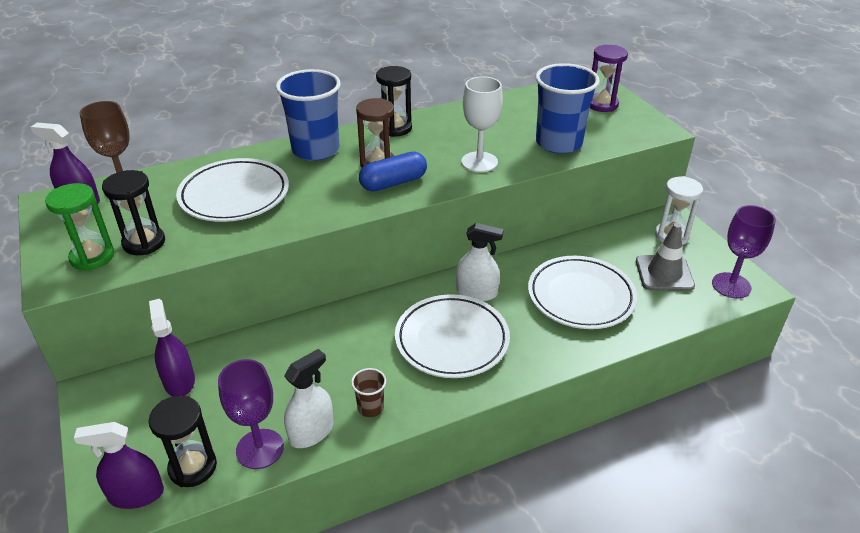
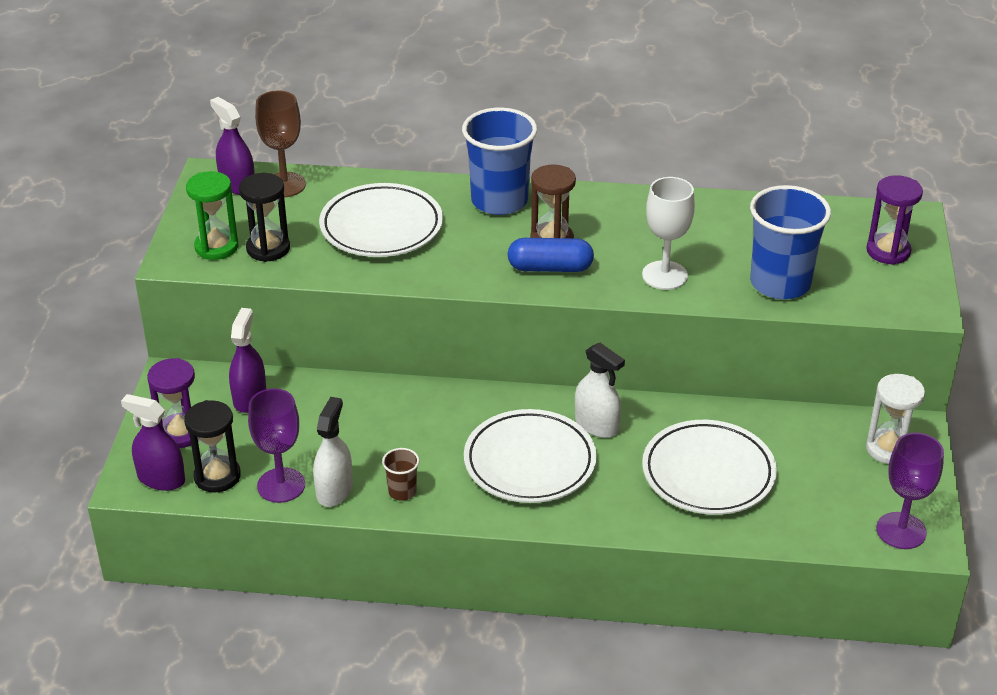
camera: 30 degrees right, 0 degrees up
(130, 440) = (180, 433): none -> purple hourglass
(311, 432) = (334, 490): white spray bottle -> white spray bottle turned 60 degrees counterclockwise
(395, 128) = (607, 202): black hourglass -> none
(664, 273) = (832, 487): grey traffic cone -> none

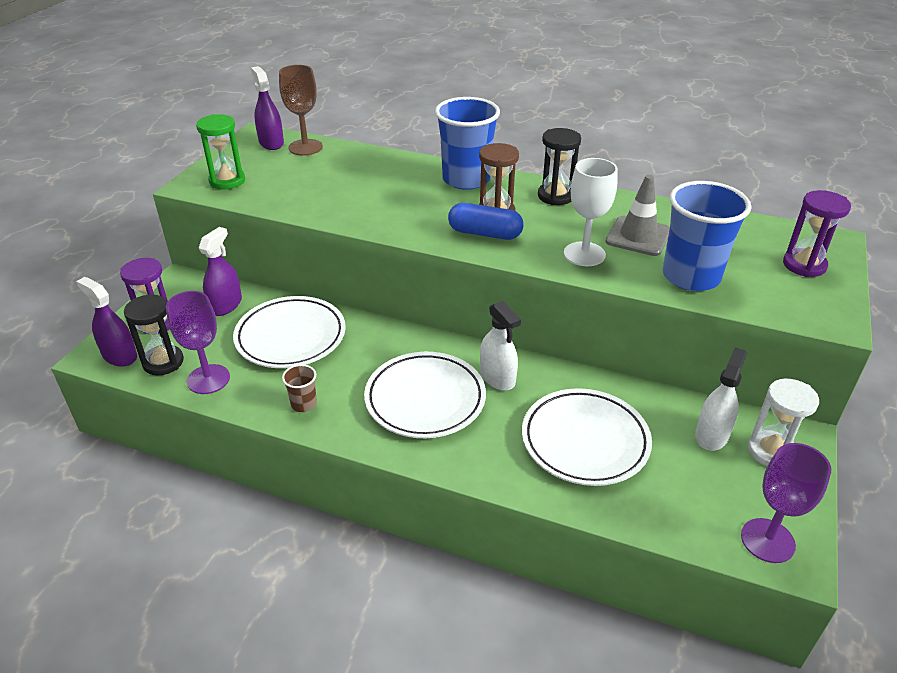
camera: 15 degrees right, 0 degrees up
(268, 248) = (265, 187): black hourglass -> black hourglass (555, 196)
(334, 490) = (248, 392): white spray bottle -> white spray bottle (711, 435)
(381, 227) = (362, 184): white plate -> white plate (291, 337)
(713, 245) = (638, 236): none -> grey traffic cone

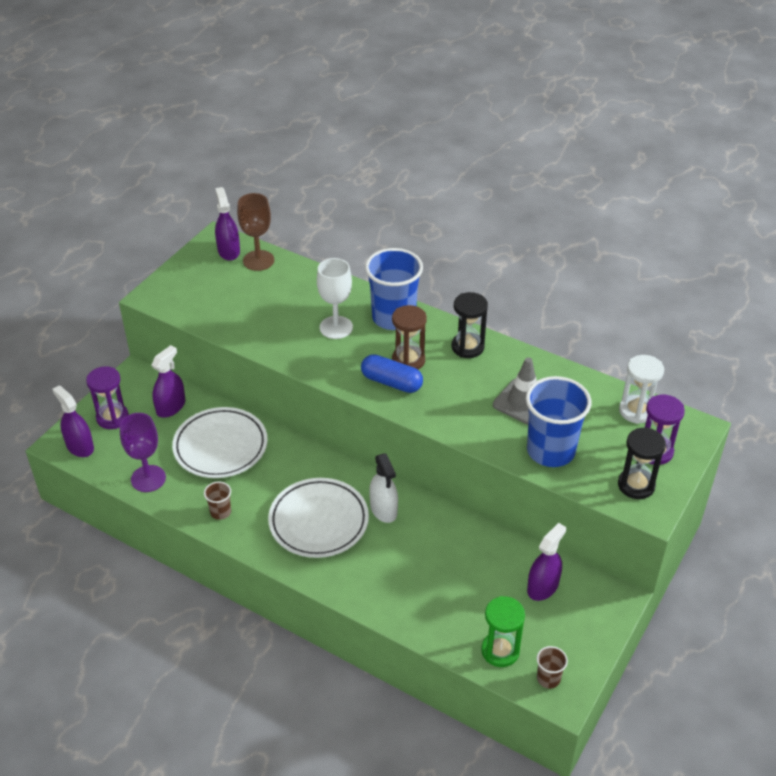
camera: 10 degrees right, 5 degrees up
(163, 362) = (114, 457): black hourglass -> black hourglass (636, 485)
(227, 181) = (183, 295): green hourglass -> green hourglass (500, 651)
(584, 254) = (469, 415): white goblet -> white goblet (336, 327)
(585, 441) = (437, 577): white plate -> none
(711, 435) = (543, 587): white spray bottle -> purple spray bottle
(767, 540) = (548, 678): purple goblet -> brown cup
(770, 451) = (585, 608): white hourglass -> white hourglass (636, 411)

